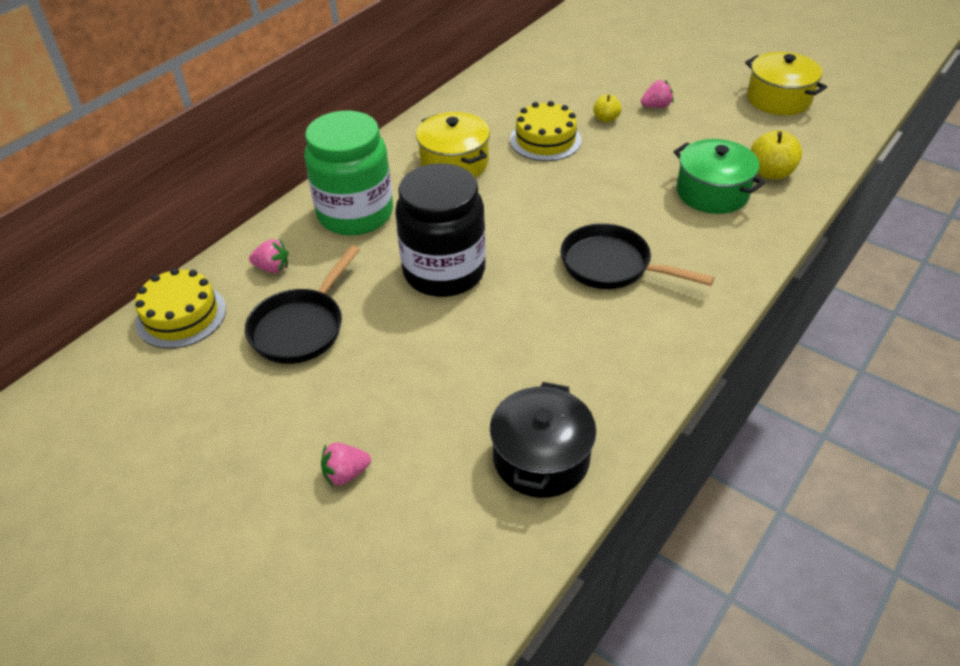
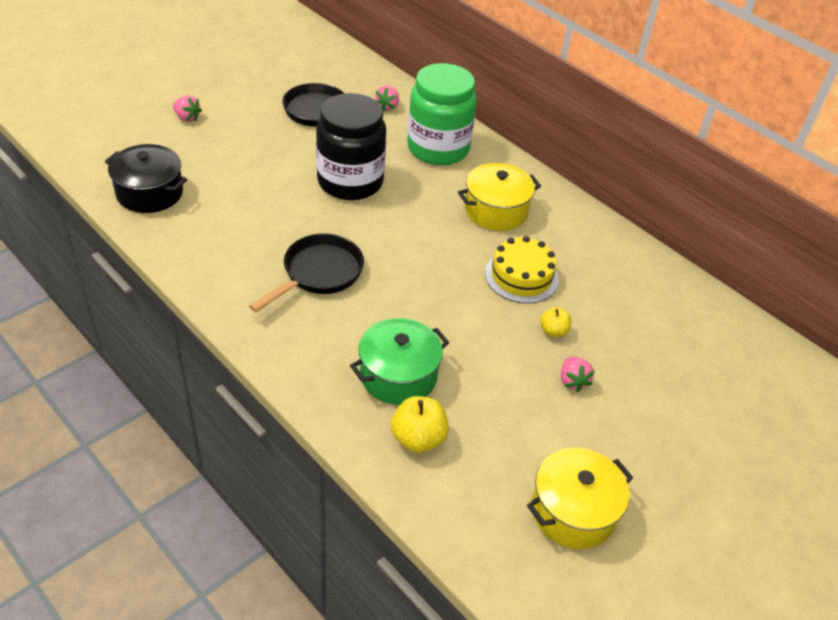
camera: 95 degrees right, 0 degrees up
(181, 316) = (353, 70): yellow cake -> none
(346, 474) = (187, 118): pink strawberry -> pink strawberry turned 135 degrees clockwise

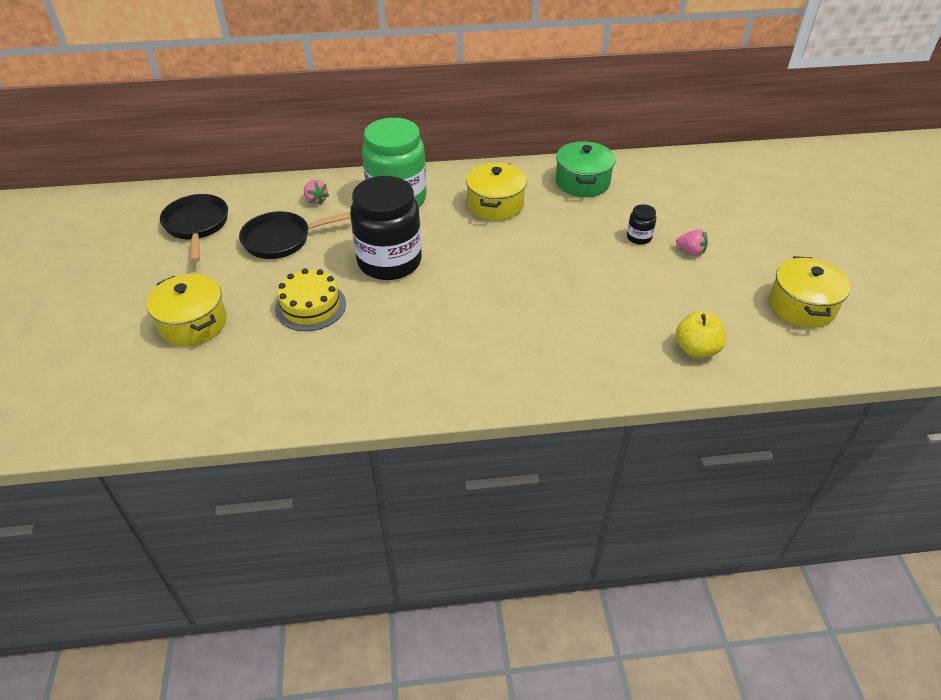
camera: 50 degrees left, 0 degrees up
(150, 193) = (278, 391): black pot -> none
(187, 118) = (193, 323): pink strawberry -> yellow pot
(318, 274) = (484, 327): black pan -> black pan (197, 226)
(398, 375) = (628, 332): green pot -> green pot (582, 182)
(521, 276) = (574, 225): yellow cake -> yellow cake (310, 306)
(553, 331) = (639, 237): yellow apple -> black jar

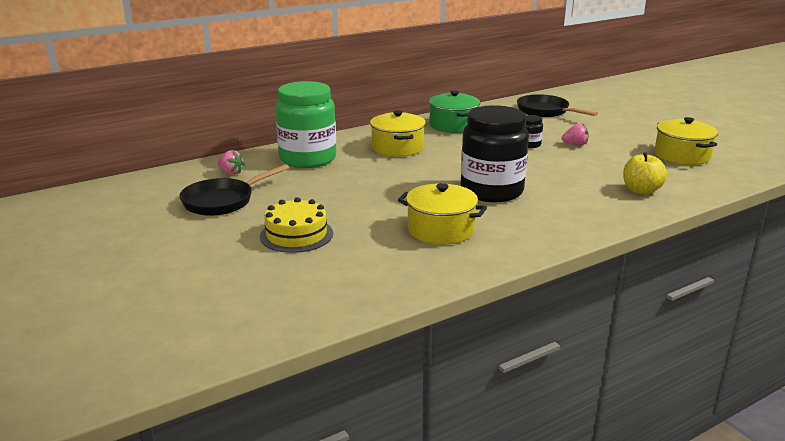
camera: 25 degrees left, 20 degrees down
(193, 323) = (184, 271): yellow pot -> yellow pot (441, 230)
(197, 226) = (121, 209): black pan -> black pan (546, 111)
(389, 261) = (342, 194): black jar -> black jar (491, 191)

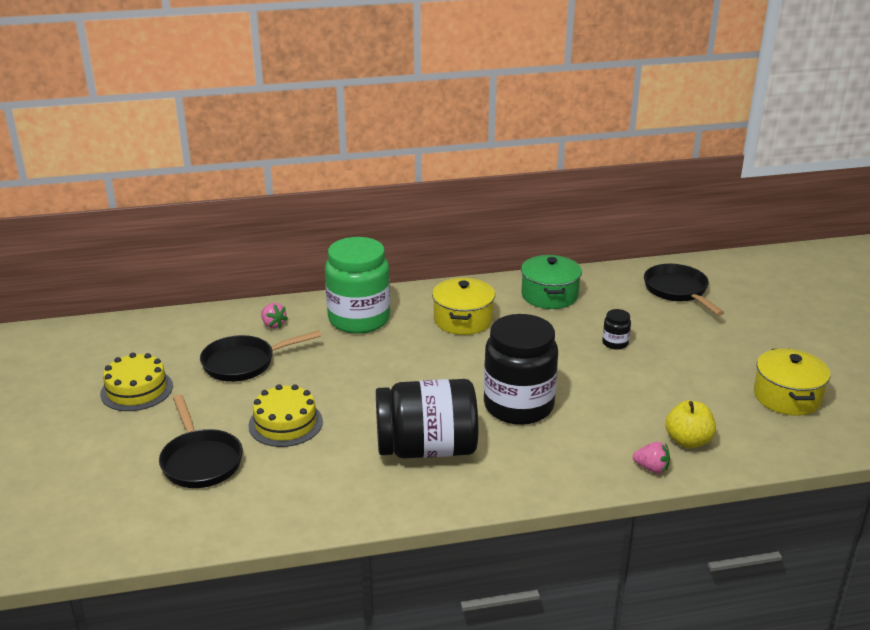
camera: 20 degrees right, 5 degrees up
(125, 235) = (136, 390): none -> yellow cake
(232, 275) = (200, 461): none -> black pan
(441, 230) = (427, 449): yellow pot -> black jar
(575, 145) = (669, 353): pink strawberry -> pink strawberry (651, 468)

